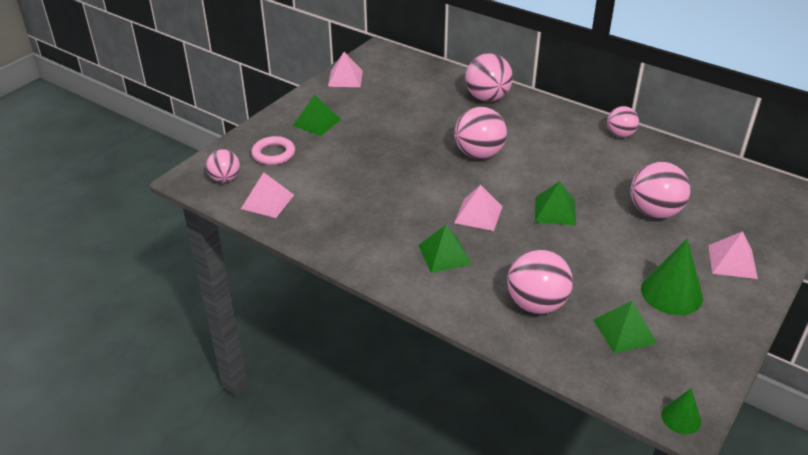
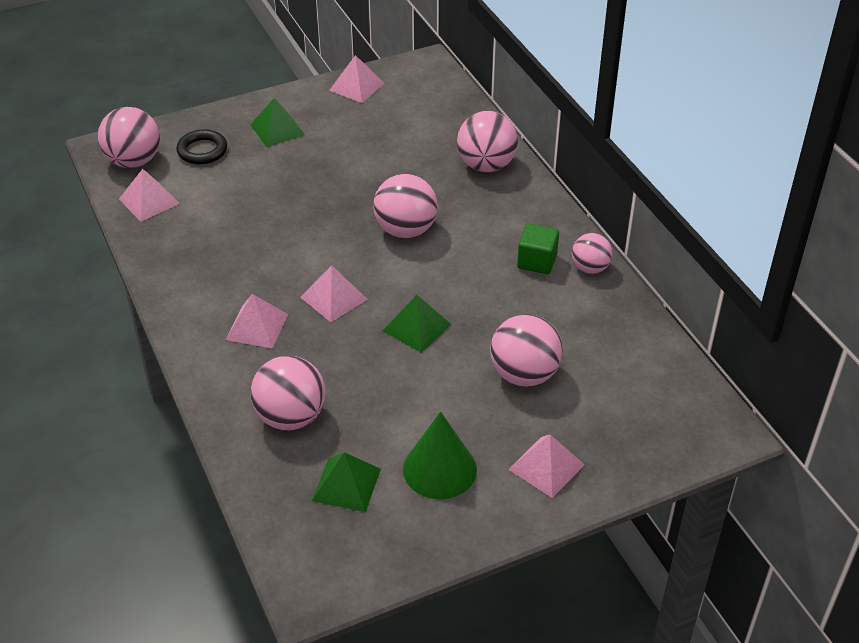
camera: 30 degrees right, 5 degrees up
(225, 179) = (133, 161): pink ball -> pink ball, size x1.61
(273, 154) = (202, 151): pink ring -> black ring
(444, 254) = (257, 327): green pyramid -> pink pyramid
(584, 142) = (537, 261): none -> green cube
(681, 418) = (305, 593): green cone -> none

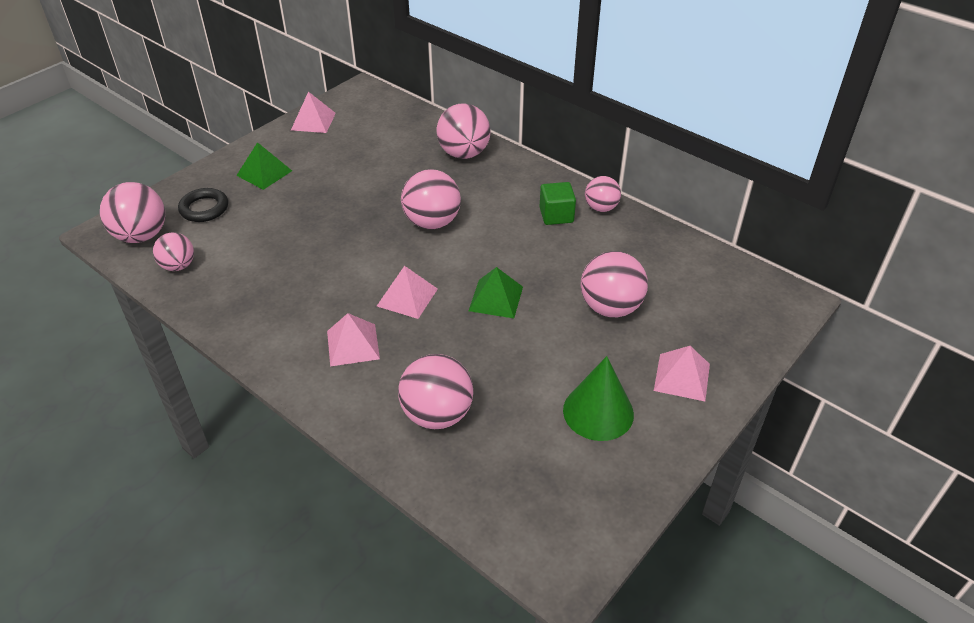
camera: 25 degrees left, 0 degrees up
(149, 201) = (178, 266): pink pyramid -> pink ball
(346, 484) = (528, 456): green pyramid -> none

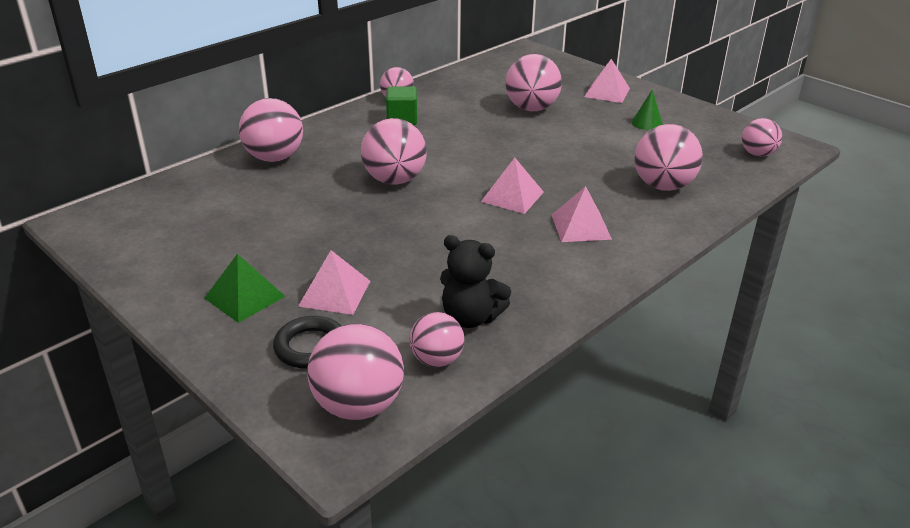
camera: 85 degrees left, 10 degrees down
(224, 280) = (470, 317): none -> black teddy bear
(313, 121) = (133, 259): pink pyramid -> pink pyramid (334, 293)
(496, 298) = (517, 153): green pyramid -> none
(532, 522) = (757, 154): none -> pink ball
(598, 412) = (647, 123): green cone -> green cone, size x0.55

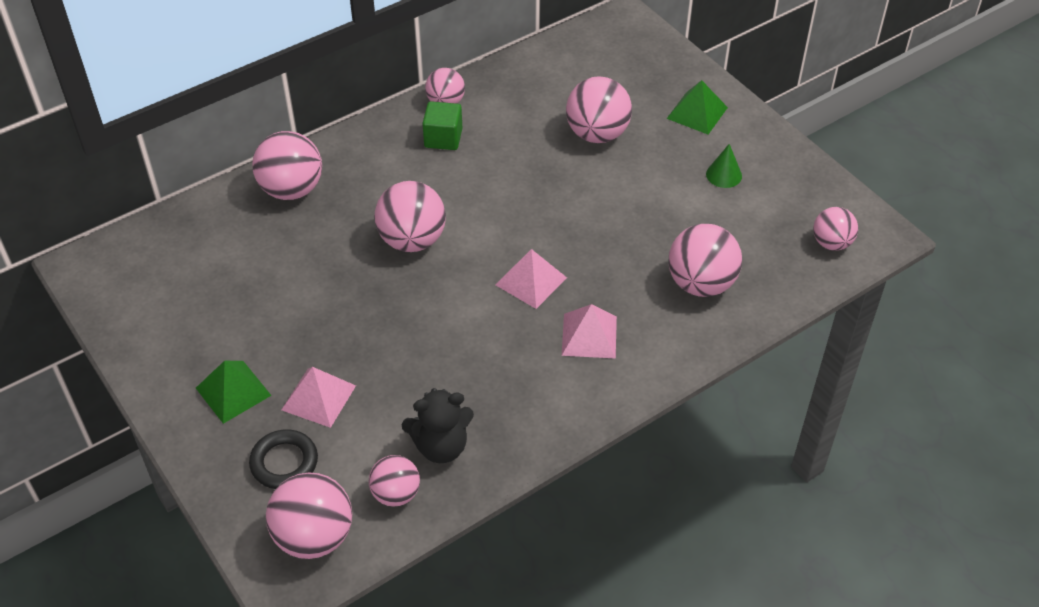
camera: 10 degrees right, 15 degrees up
(470, 317) = (441, 446): black teddy bear -> black teddy bear turned 45 degrees counterclockwise
(607, 92) = (697, 113): pink pyramid -> green pyramid

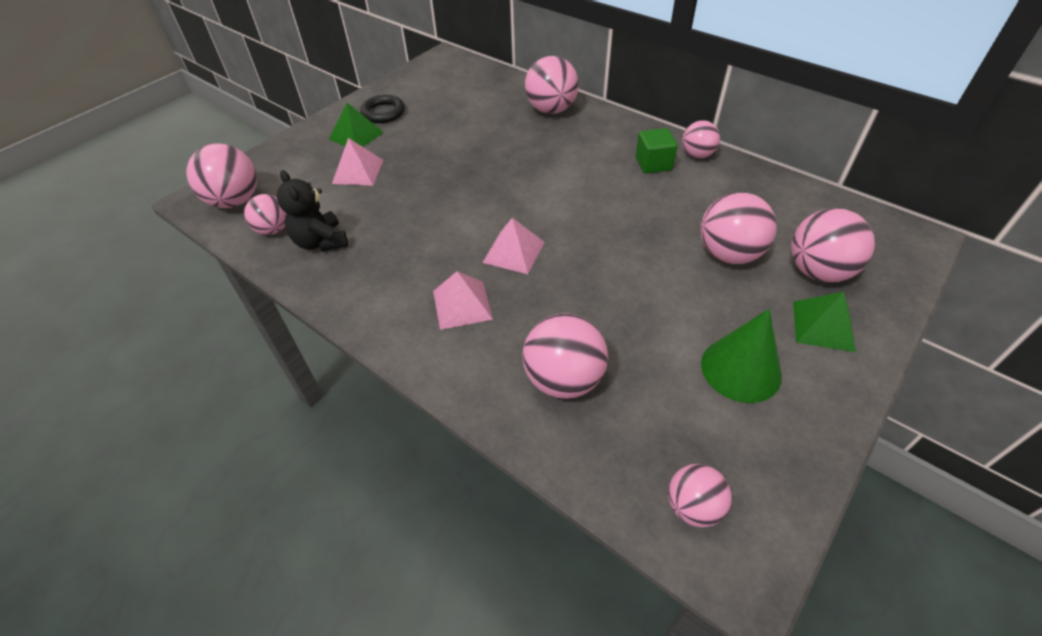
camera: 75 degrees right, 0 degrees up
(284, 462) = (298, 172): black ring -> black ring (383, 113)
(412, 240) = (529, 176): pink ball -> pink ball (818, 271)
(724, 175) = (741, 369): green cone -> green cone, size x1.80

